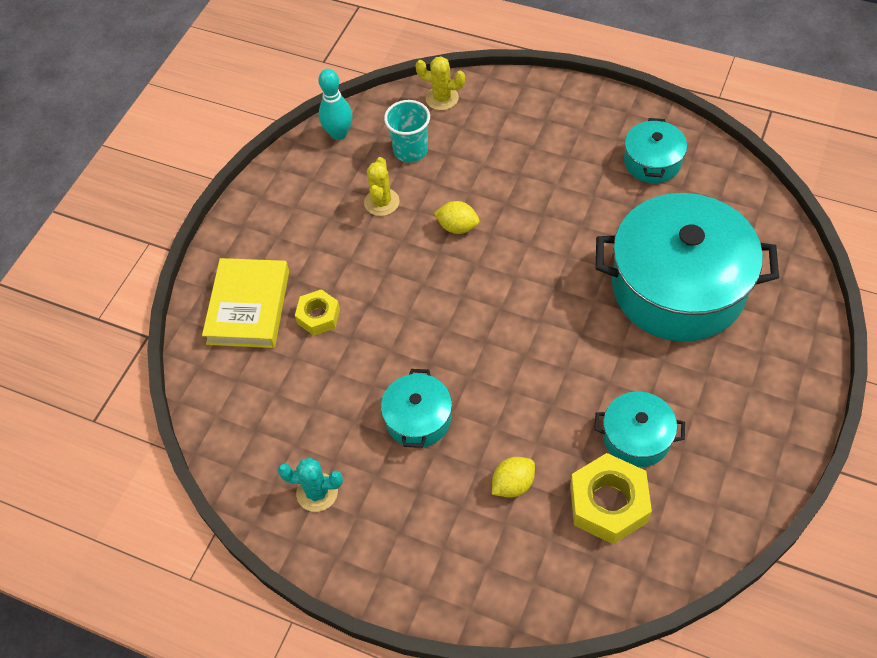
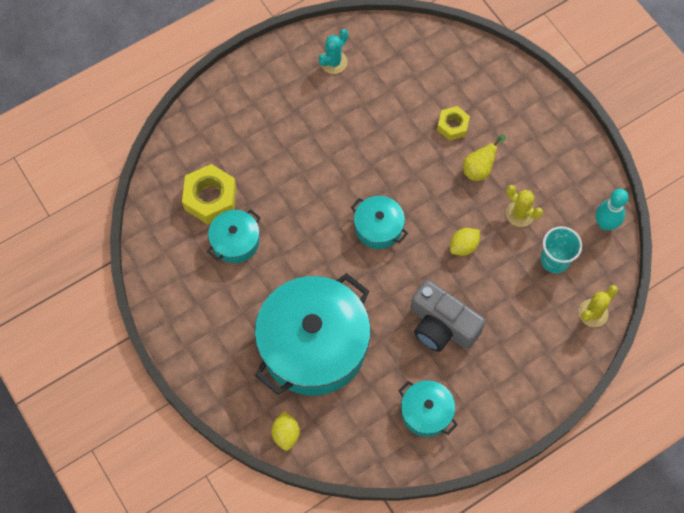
camera: 120 degrees right, 10 degrees up
(249, 307) = (489, 92): yellow book -> none
(355, 263) = (479, 169): none -> yellow pear
(418, 419) = (339, 137): turquoise pot -> turquoise pot (378, 227)
(513, 484) = (260, 158): yellow lemon -> yellow lemon (286, 434)
(557, 197) = (441, 326): none -> grey camera

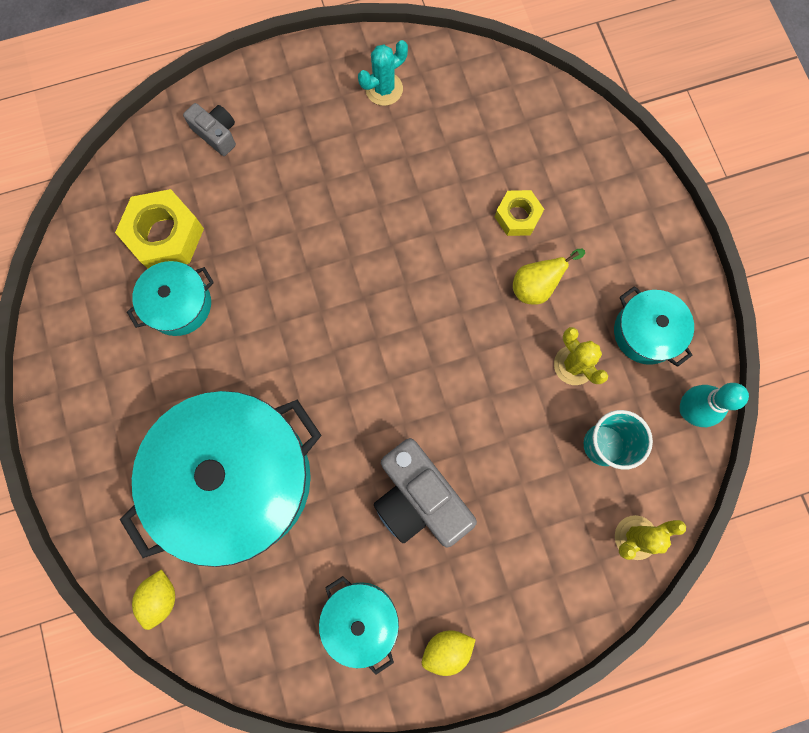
camera: 15 degrees right, 10 degrees up
(224, 120) = (216, 134): none -> grey camera
(378, 227) = (375, 334): turquoise pot -> turquoise pot (646, 332)
(463, 246) = (482, 391): yellow lemon -> yellow lemon (446, 648)

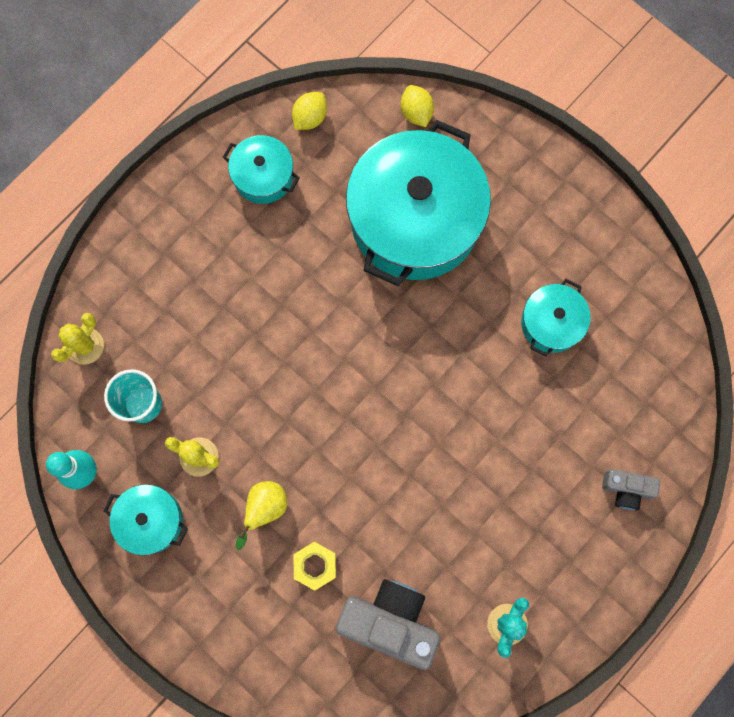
camera: 150 degrees right, 0 degrees up
(165, 236) = (604, 372): yellow nut -> none
(419, 498) = (268, 282): grey camera -> grey camera (390, 621)
(446, 648) = (190, 191): yellow lemon -> yellow lemon (310, 118)

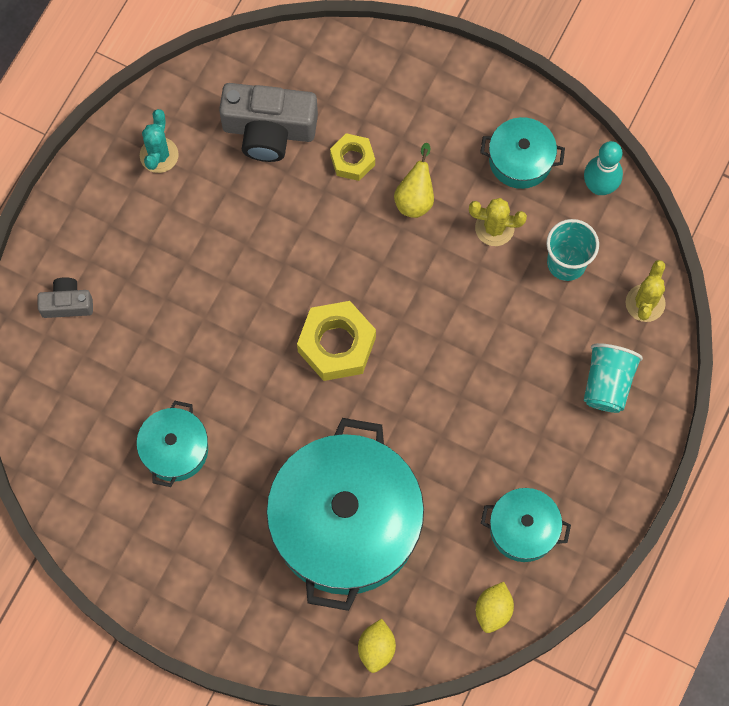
camera: 165 degrees right, 5 degrees down
(146, 281) = (607, 383): none -> turquoise cup
(380, 381) = (337, 345): none -> yellow nut
(416, 113) = (376, 648): yellow lemon -> yellow lemon turned 45 degrees clockwise

